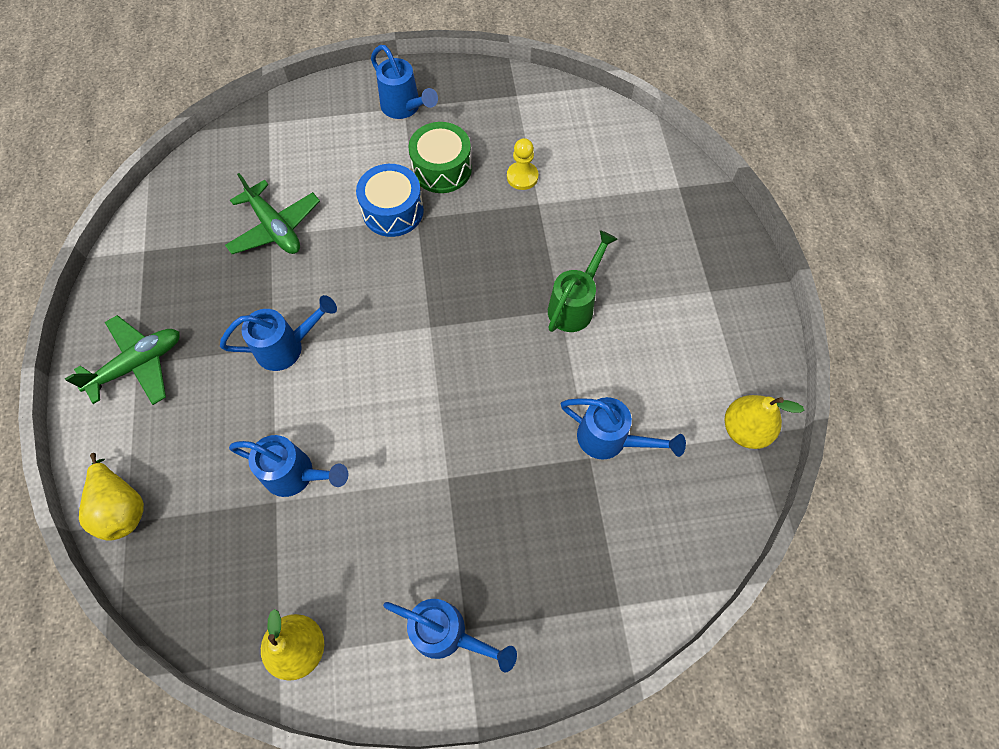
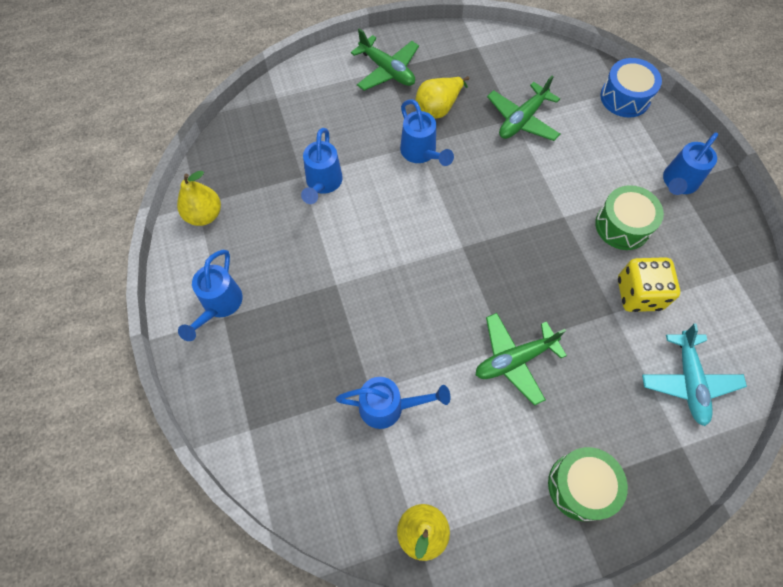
camera: 80 degrees right, 0 degrees up
(122, 507) = (286, 92): yellow pear -> yellow pear (438, 108)
(393, 211) = (565, 197): blue drum -> blue drum (625, 97)
(522, 177) = (639, 294): yellow pawn -> yellow dice
(575, 304) = (514, 360): green watering can -> green plane
(611, 440) = (389, 407): blue watering can -> blue watering can turned 105 degrees counterclockwise
(618, 163) = (688, 381): none -> turquoise plane
(709, 277) = (580, 486): none -> green drum

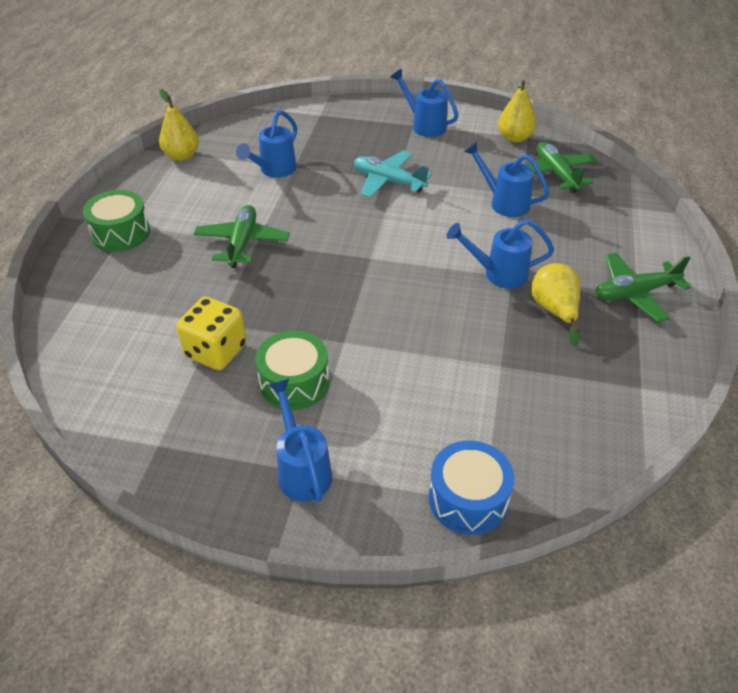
camera: 120 degrees right, 20 degrees down
(522, 120) = (494, 372): green plane -> green plane (556, 174)
(688, 381) = (112, 337): turquoise plane -> turquoise plane (388, 181)

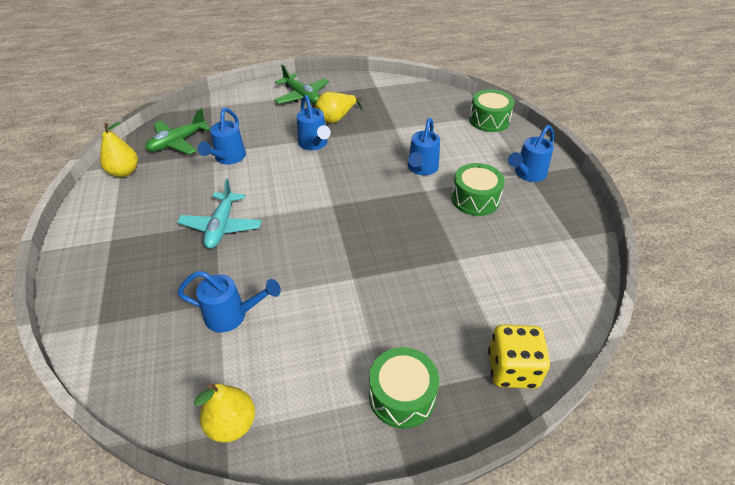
camera: 115 degrees left, 0 degrees up
(216, 351) = (483, 247): yellow dice -> yellow dice (512, 369)
(242, 243) = (359, 287): green plane -> none
(424, 125) = (110, 231): blue watering can -> blue watering can (421, 169)
(468, 499) = (489, 120): blue drum -> green drum

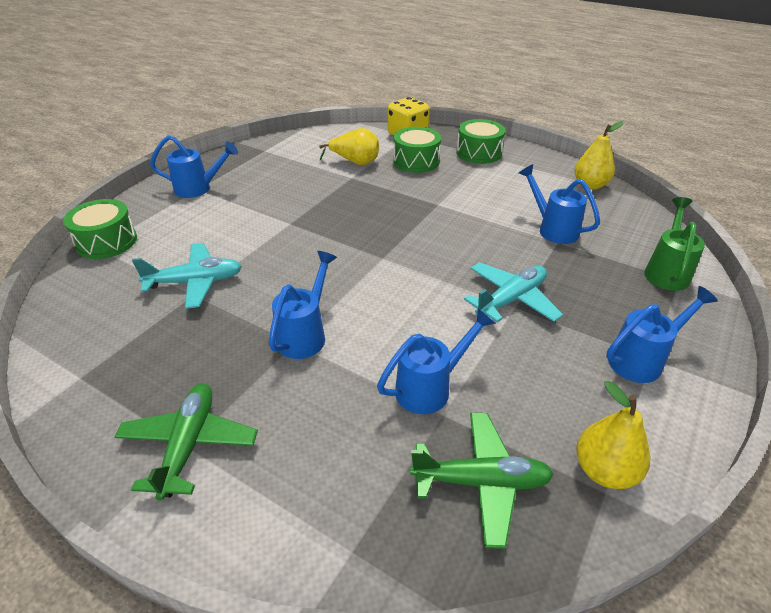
camera: 135 degrees left, 5 degrees down
(110, 327) = (666, 271): none -> green watering can
(336, 118) = (223, 356): yellow pear -> yellow pear (355, 162)
(406, 132) = (195, 282): none -> turquoise plane
(421, 169) = (258, 239): blue watering can -> blue watering can (642, 359)
(475, 199) = (269, 197): green drum -> green drum (416, 161)

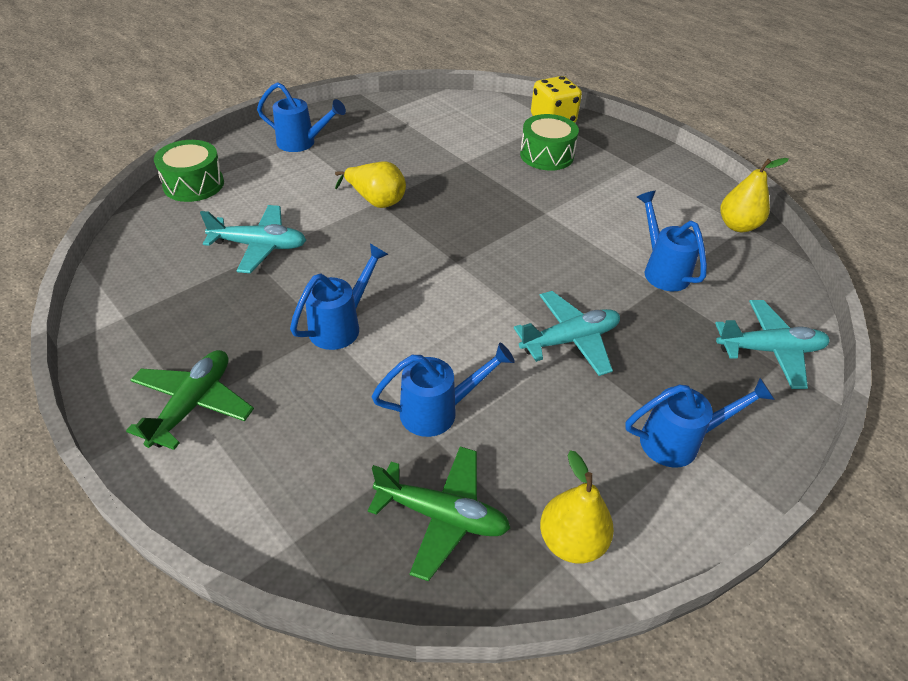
camera: 15 degrees right, 5 degrees up
(355, 162) = (478, 143): yellow pear -> yellow pear (376, 201)
(479, 153) = (625, 158): green drum -> none
(666, 271) = (769, 350): green watering can -> turquoise plane

